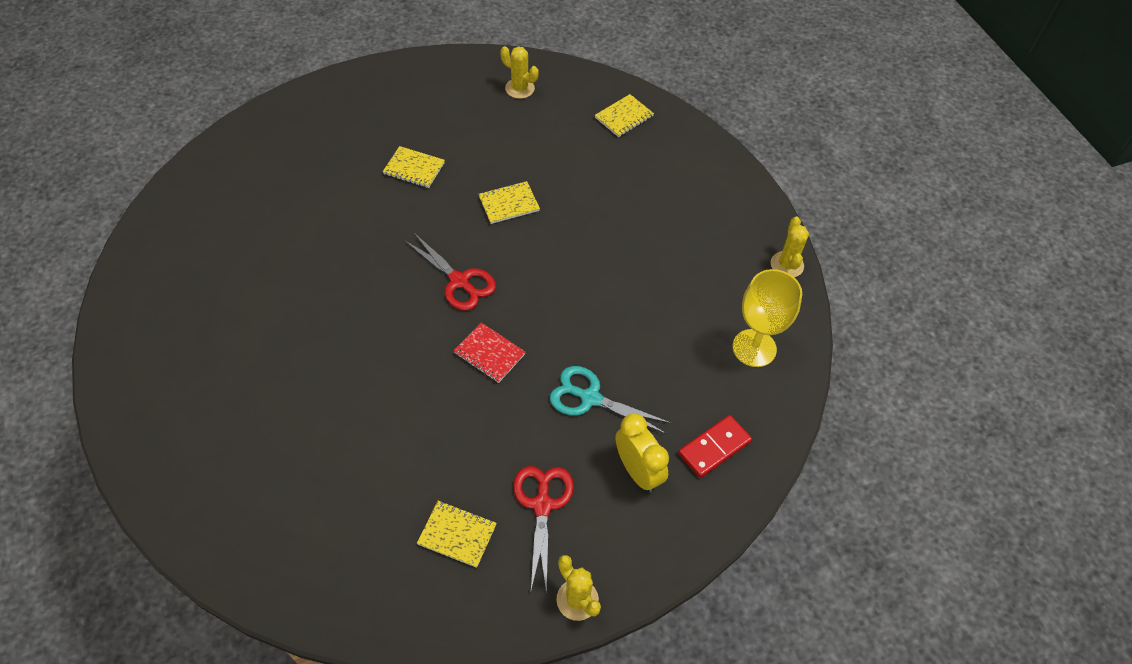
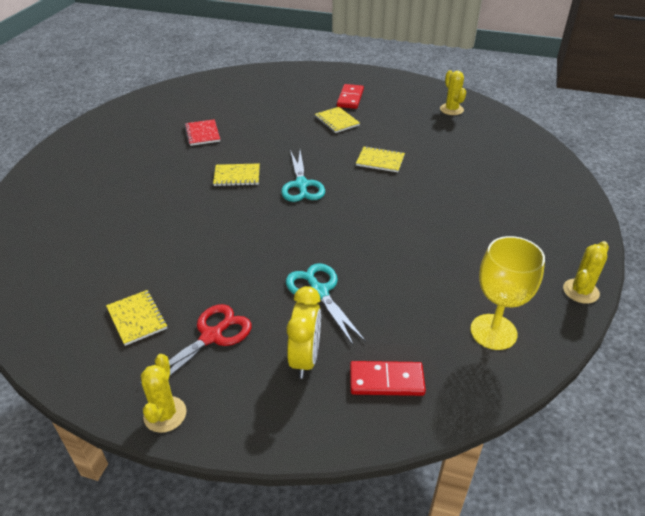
camera: 40 degrees right, 15 degrees down
(397, 124) = (350, 98): none -> red domino
(459, 281) = (301, 185): red scissors -> turquoise scissors
(489, 354) = (277, 231): red notebook -> red notebook (202, 134)
(624, 117) = (517, 149): yellow notebook -> yellow notebook (237, 176)

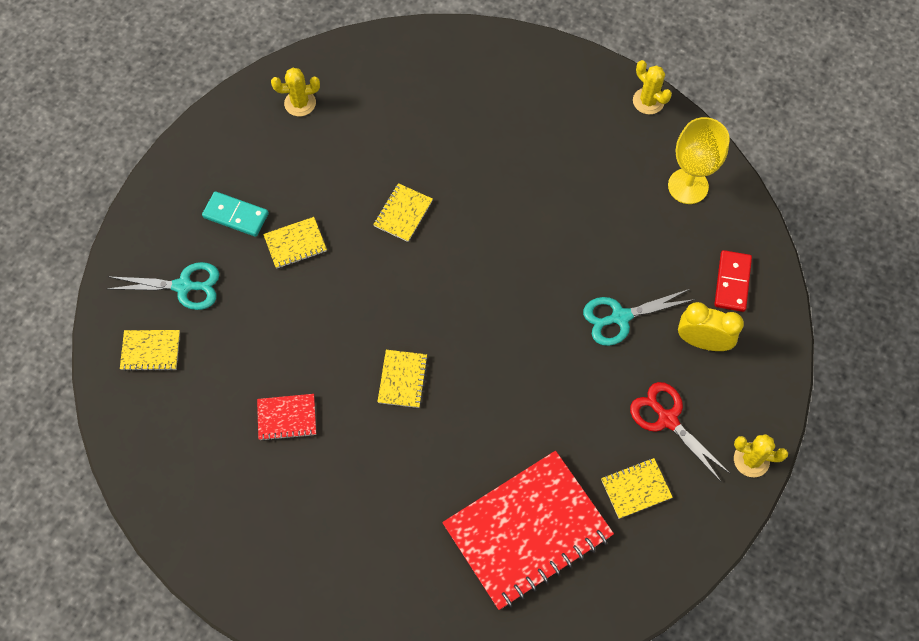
camera: 80 degrees left, 25 degrees up
(104, 252) = (527, 530): none -> red notebook
(245, 84) = (151, 351): none -> yellow notebook
(301, 185) = (436, 308): turquoise scissors -> turquoise scissors (183, 286)
(350, 98) = (236, 215): red domino -> turquoise domino

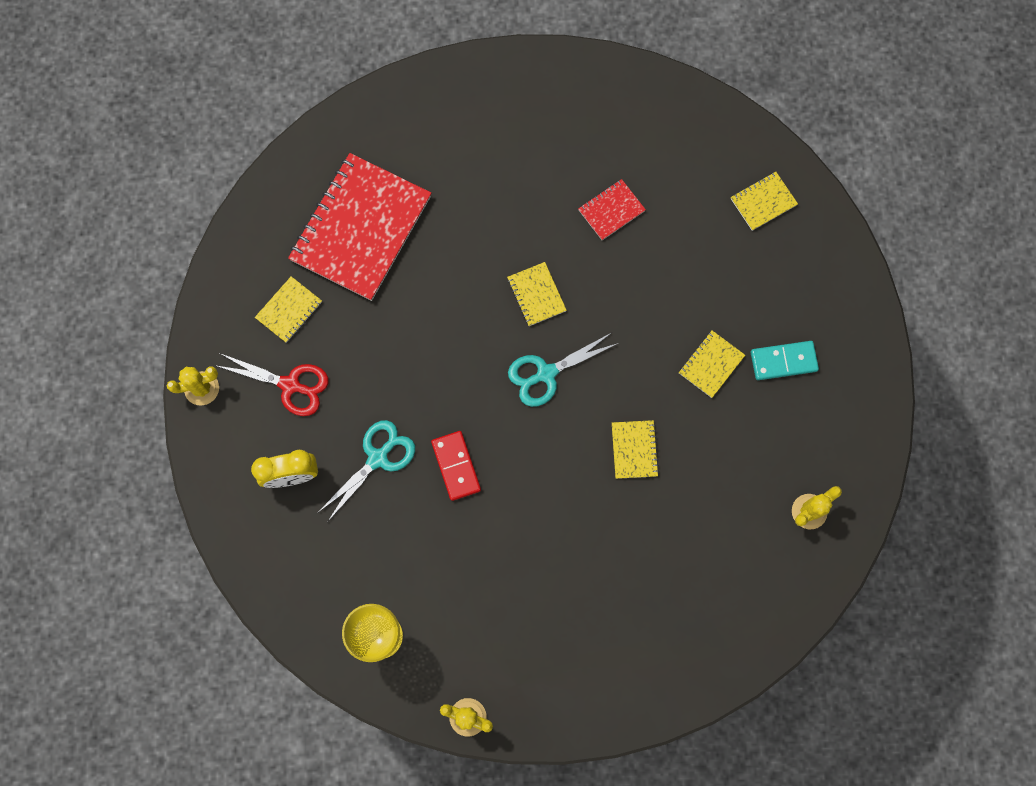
camera: 150 degrees right, 10 degrees up
(183, 286) = (779, 271): turquoise scissors -> turquoise scissors (546, 373)
(732, 282) = (290, 552): red domino -> red domino (456, 466)

